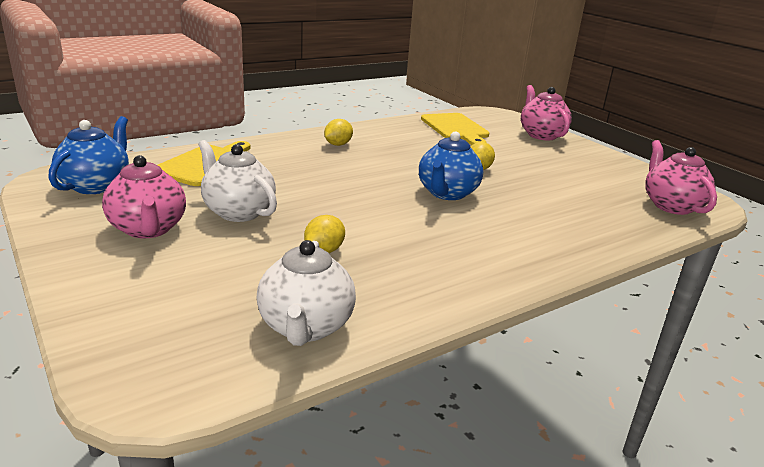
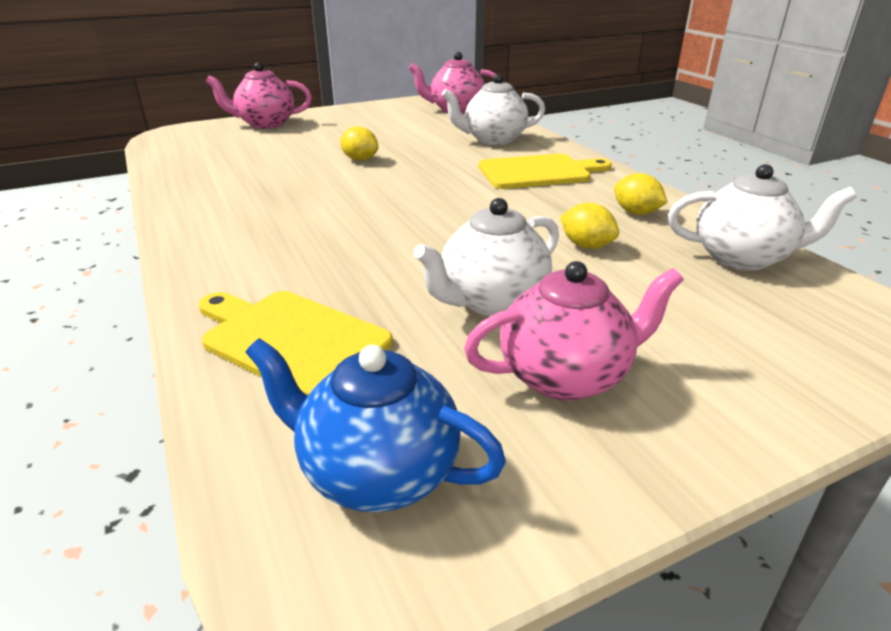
camera: 80 degrees left, 5 degrees up
(338, 144) = (242, 228): yellow lemon -> yellow lemon (636, 213)
(447, 193) = (428, 179): blue teapot -> none
(456, 128) = (217, 157): yellow cutting board -> yellow cutting board (538, 172)
(579, 222) = (493, 140): none -> white teapot

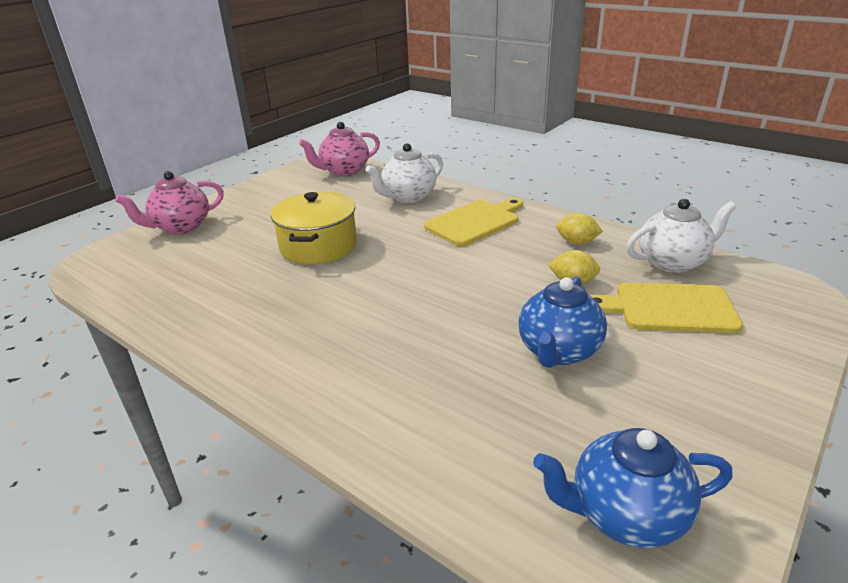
camera: 25 degrees left, 0 degrees up
(290, 340) = (455, 438): yellow cutting board -> yellow cutting board (669, 308)
(360, 159) = (318, 246): yellow lemon -> yellow pot
(491, 301) = (558, 351): white teapot -> blue teapot
(566, 376) = (660, 393): pink teapot -> none

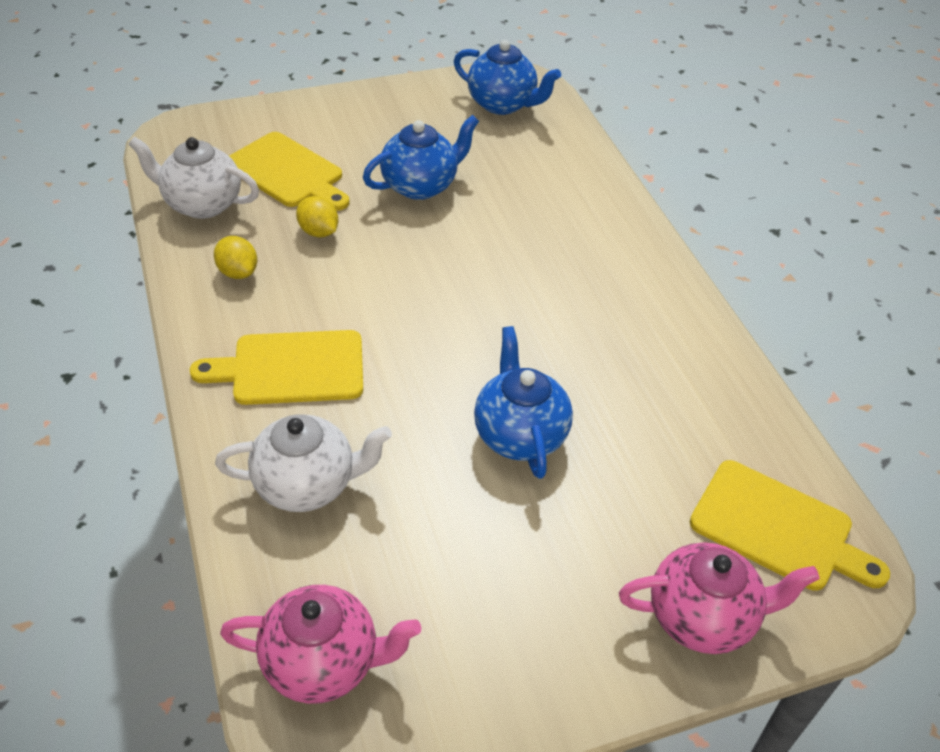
camera: 150 degrees left, 15 degrees up
(139, 266) = (778, 528): none -> yellow cutting board
(318, 246) = (519, 434): yellow pot -> blue teapot

